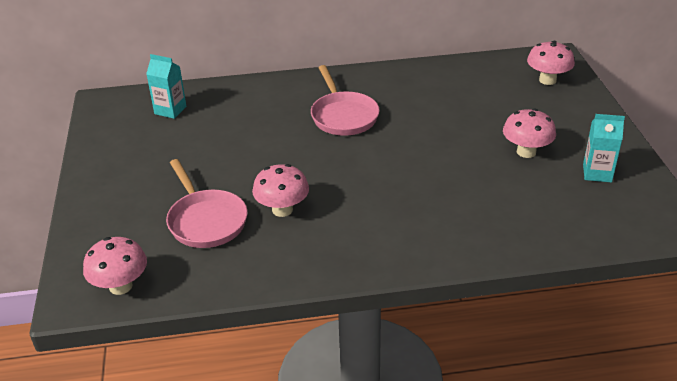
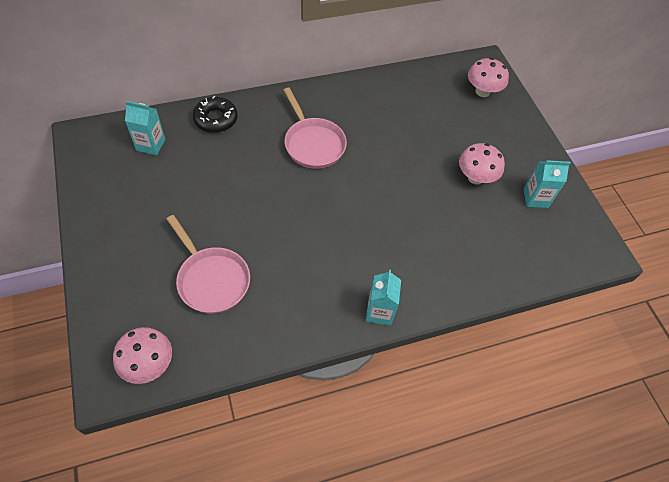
camera: 15 degrees left, 20 degrees up
(243, 93) = (216, 119): none -> black donut
(282, 210) = (278, 261): pink mushroom -> none
(388, 261) = (379, 312): none -> turquoise carton

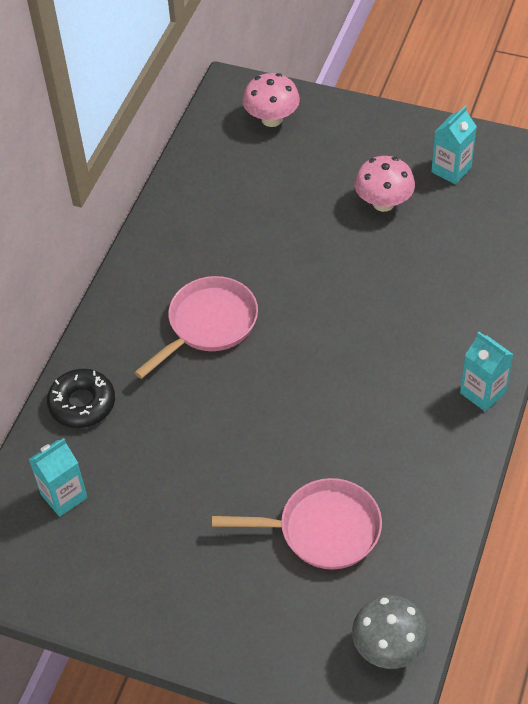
camera: 45 degrees left, 5 degrees down
(148, 364) = (388, 647): pink mushroom -> grey mushroom
(313, 144) = (209, 324): pink pan -> pink pan turned 60 degrees counterclockwise

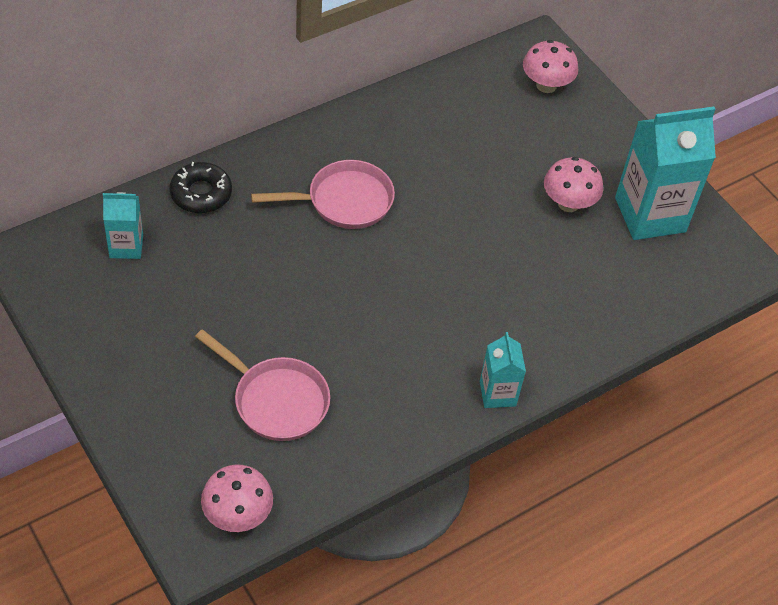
camera: 30 degrees right, 0 degrees up
(388, 647) = (237, 515): grey mushroom -> pink mushroom
(451, 170) = (650, 215): turquoise carton -> turquoise carton, size x1.93

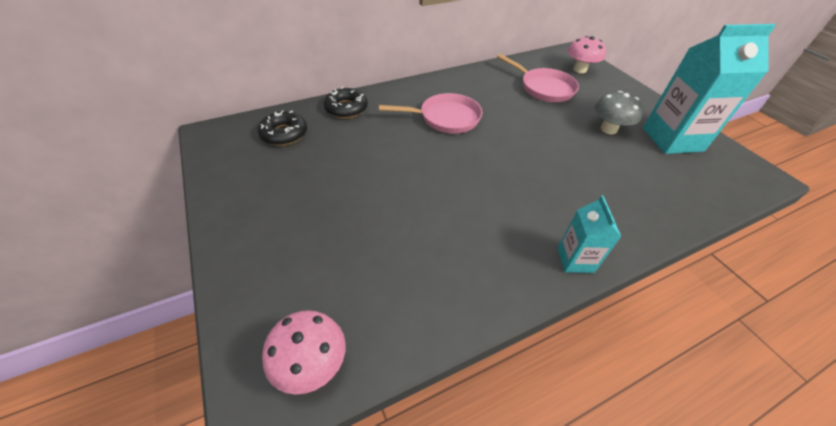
camera: 10 degrees right, 5 degrees down
(126, 246) = (284, 134): turquoise carton -> black donut
(276, 400) = (373, 250): pink pan -> pink pan (543, 88)
(568, 203) = (608, 129): pink mushroom -> grey mushroom

